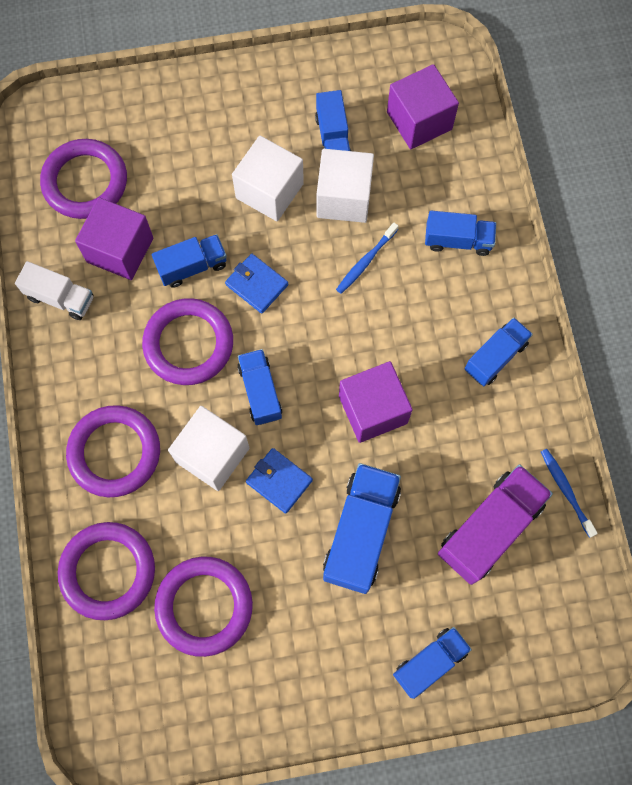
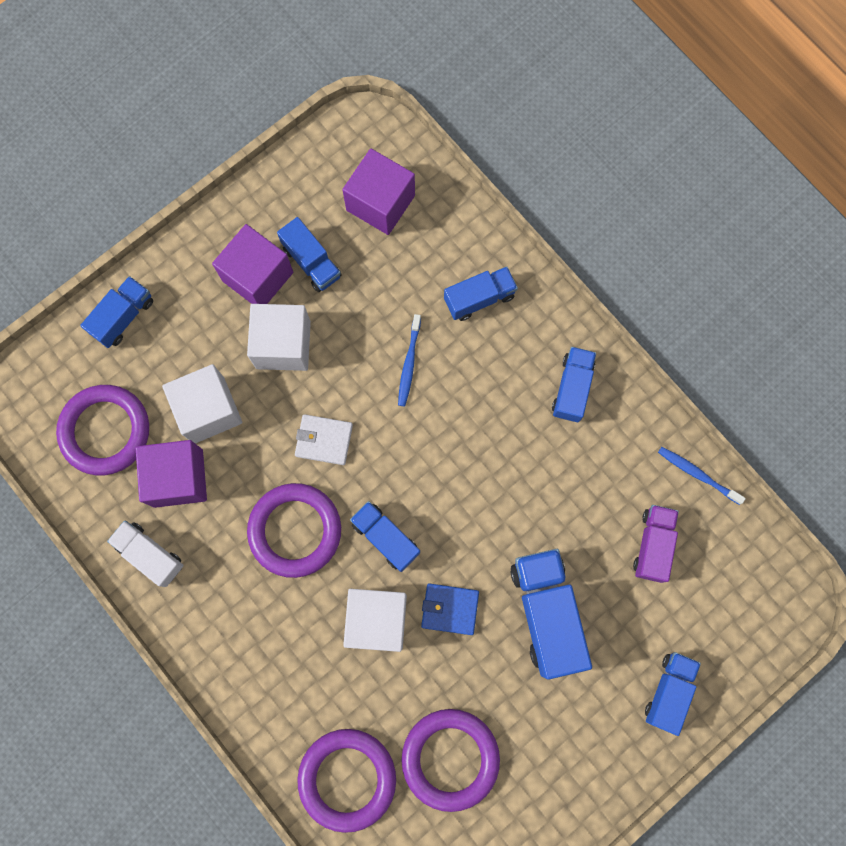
camera: 30 degrees left, 5 degrees up
(60, 298) = (150, 554): white truck -> white truck turned 135 degrees counterclockwise
(114, 452) = (288, 669): purple ring -> none
(192, 266) = (255, 456): blue truck -> blue truck (123, 317)
(257, 284) = (324, 440): blue wallet -> white wallet
(344, 198) = (355, 314): white cube -> white cube (208, 410)
(373, 409) = (494, 497): purple cube -> purple cube (258, 276)
(489, 528) = (653, 545): purple truck -> purple truck, size x0.62

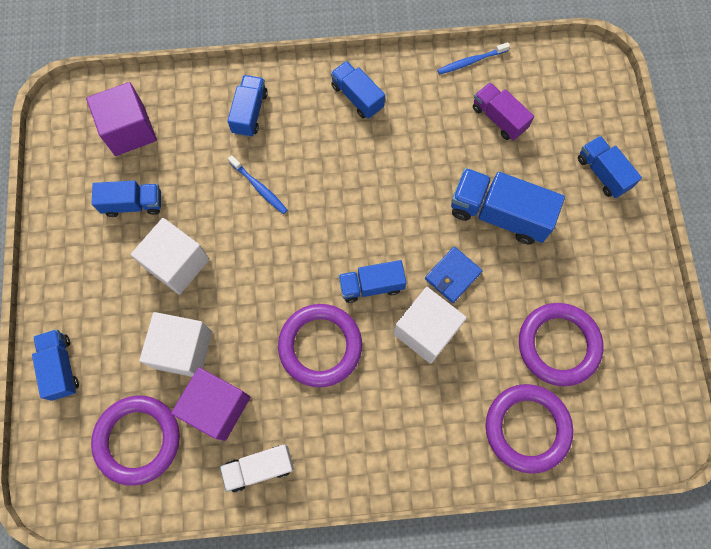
camera: 55 degrees left, 5 degrees down
(258, 276) = (112, 248): purple cube -> none
(324, 440) = (269, 281): white wallet -> none

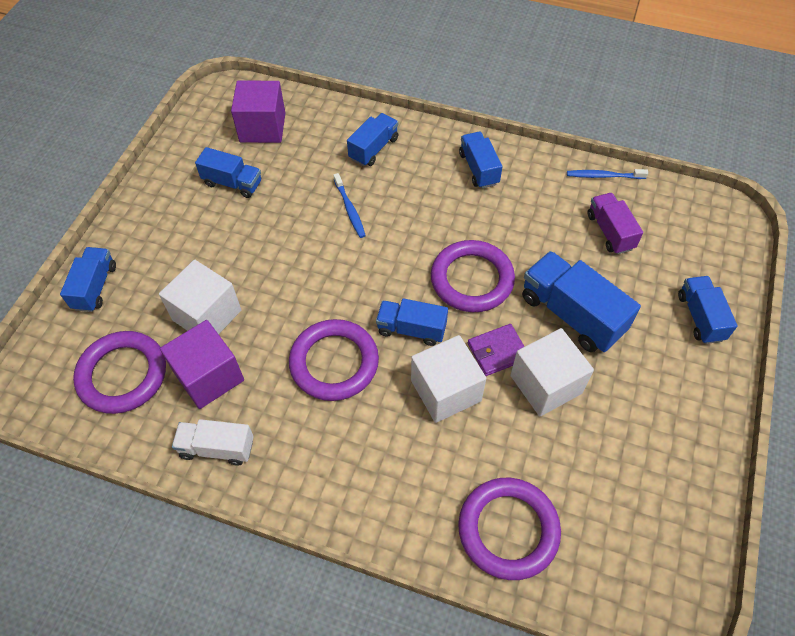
camera: 25 degrees right, 15 degrees down
(177, 264) = (243, 243): white cube -> white cube (546, 384)
(452, 275) = (497, 351): blue wallet -> purple wallet
(558, 345) = (580, 461): purple ring -> purple ring (472, 279)

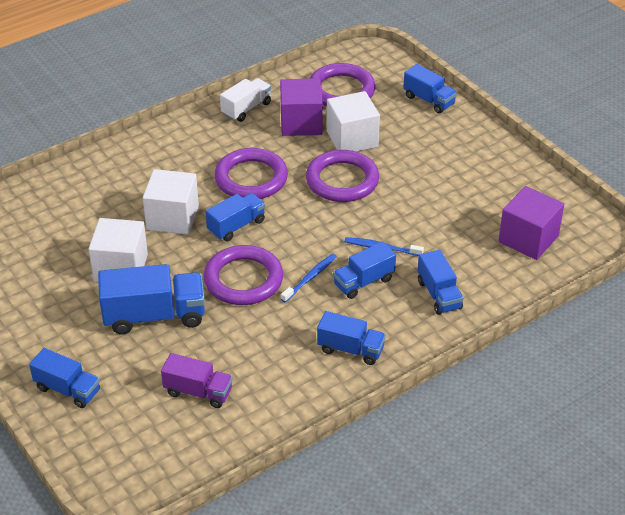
camera: 125 degrees right, 15 degrees down
(232, 183) = (473, 197): blue truck -> blue truck (363, 282)
(497, 351) = (171, 258): purple wallet -> none
(508, 529) = (59, 196): purple ring -> purple ring (342, 180)
(603, 176) = (258, 431): blue toothbrush -> blue toothbrush (310, 278)

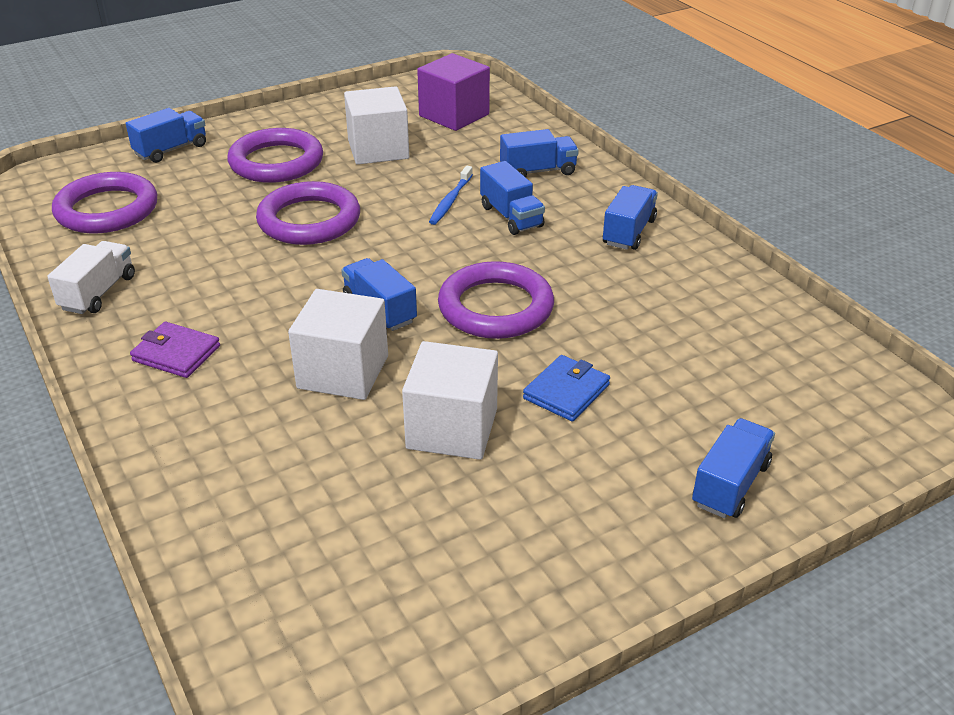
camera: 85 degrees left, 5 degrees down
(154, 316) = (566, 392): blue truck -> blue wallet
(188, 150) = (176, 353): none -> purple wallet
(198, 392) = (715, 351): purple truck -> none
(246, 109) = (98, 293): white truck -> white truck turned 60 degrees clockwise
(251, 178) = (275, 294): purple ring -> purple ring (276, 162)
(301, 123) = (164, 245): purple cube -> none
(310, 278) = (499, 254): blue toothbrush -> none
(352, 139) = (223, 208): white cube -> white cube (378, 149)

